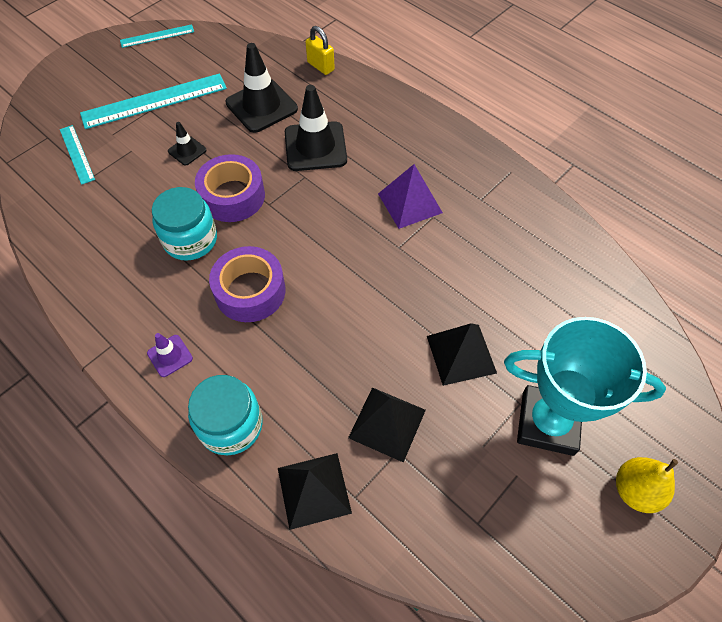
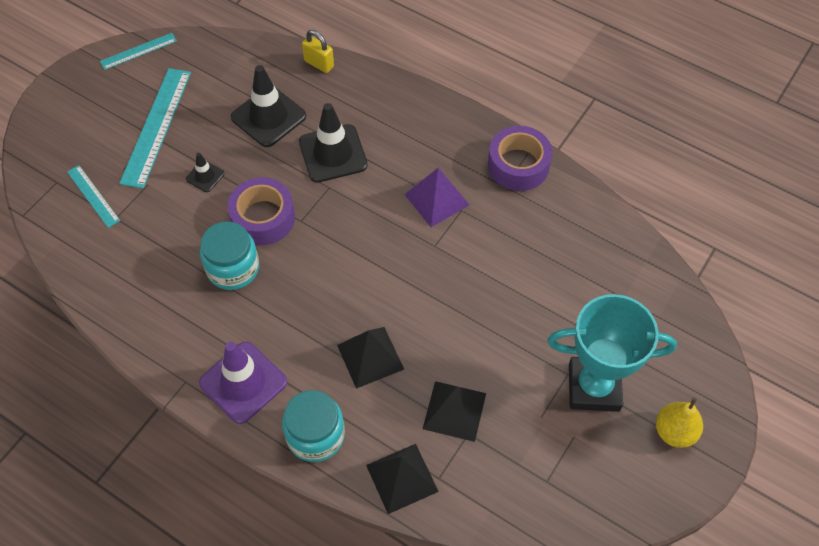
camera: 10 degrees left, 0 degrees up
(154, 101) = (156, 126): turquoise ruler -> turquoise ruler turned 45 degrees counterclockwise
(170, 356) = (243, 382): purple traffic cone -> purple traffic cone, size x2.01
(250, 291) = (303, 310): purple tape -> purple tape (518, 165)
(461, 354) = (509, 338): black pyramid -> black pyramid (370, 357)

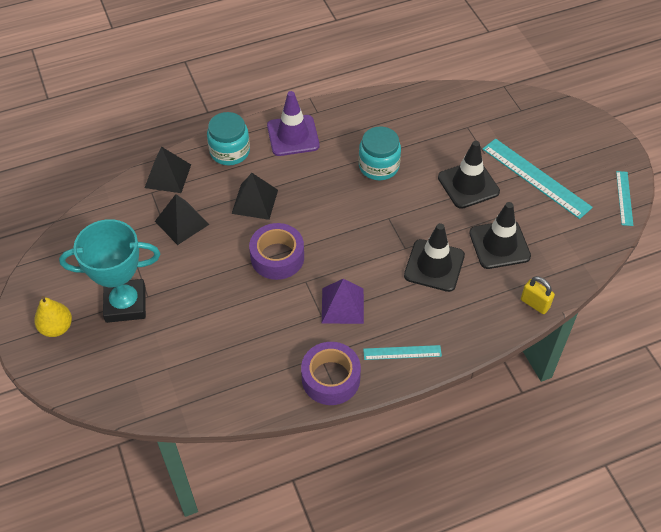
camera: 125 degrees right, 5 degrees down
(93, 196) = (494, 123): turquoise ruler -> turquoise ruler (402, 352)
(205, 176) = (468, 184): black traffic cone -> black traffic cone, size x2.01
(263, 218) = (407, 199): purple tape -> purple tape (277, 257)
(319, 64) = (535, 304): yellow padlock -> yellow padlock turned 60 degrees clockwise
(594, 387) = (125, 304): turquoise trophy -> turquoise trophy turned 45 degrees clockwise

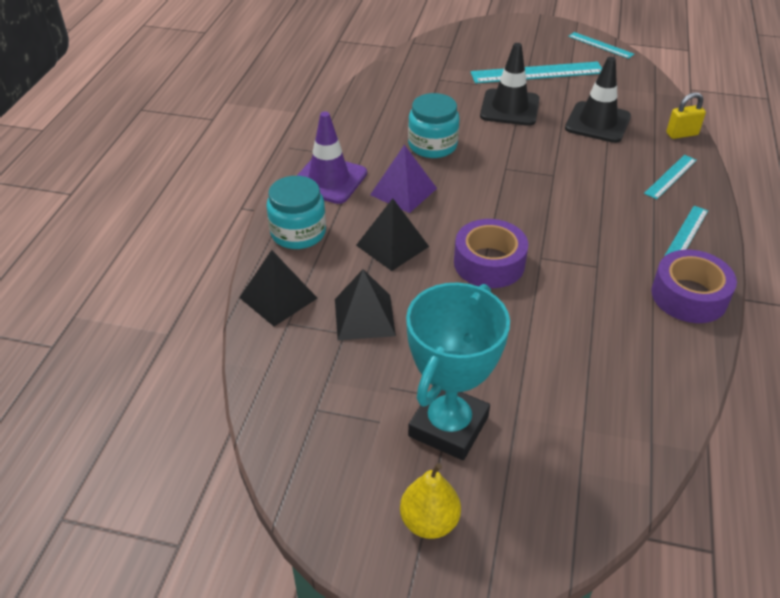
camera: 55 degrees left, 10 degrees down
(342, 305) = (595, 246): purple pyramid -> purple pyramid (403, 191)
(434, 265) = (591, 167): black traffic cone -> none
(466, 318) = (670, 176): none -> turquoise ruler

